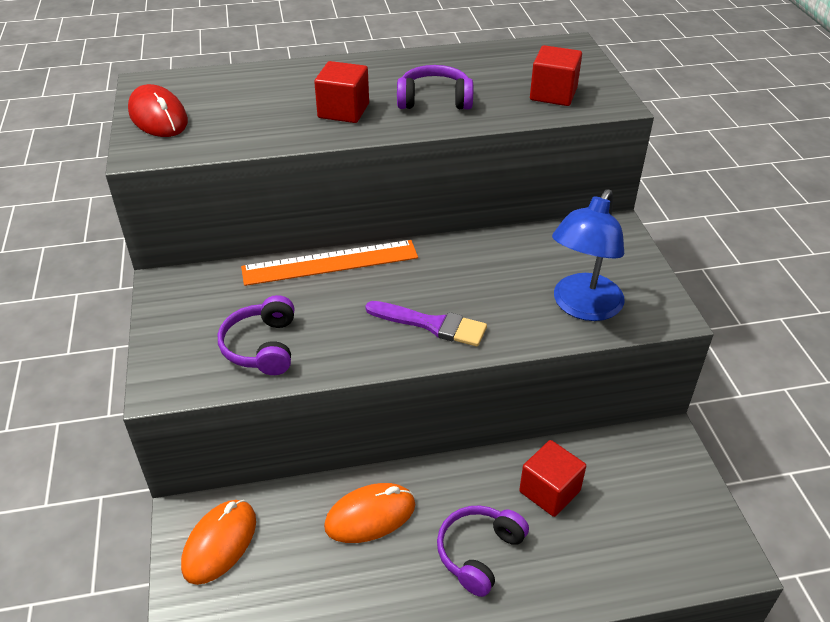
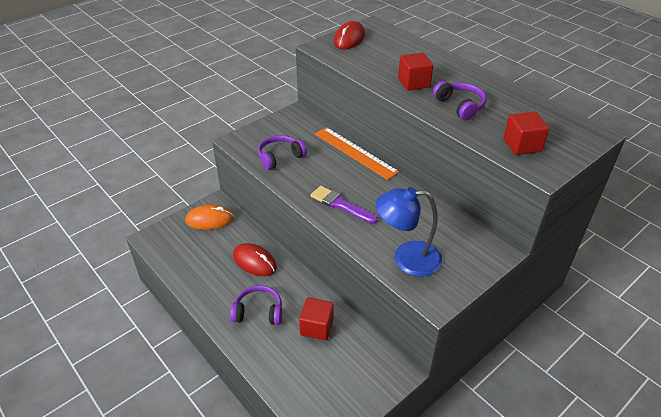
camera: 60 degrees right, 0 degrees up
(370, 516) = (254, 262): orange mouse -> red mouse
(432, 324) = (340, 204): purple brush -> purple brush turned 135 degrees clockwise

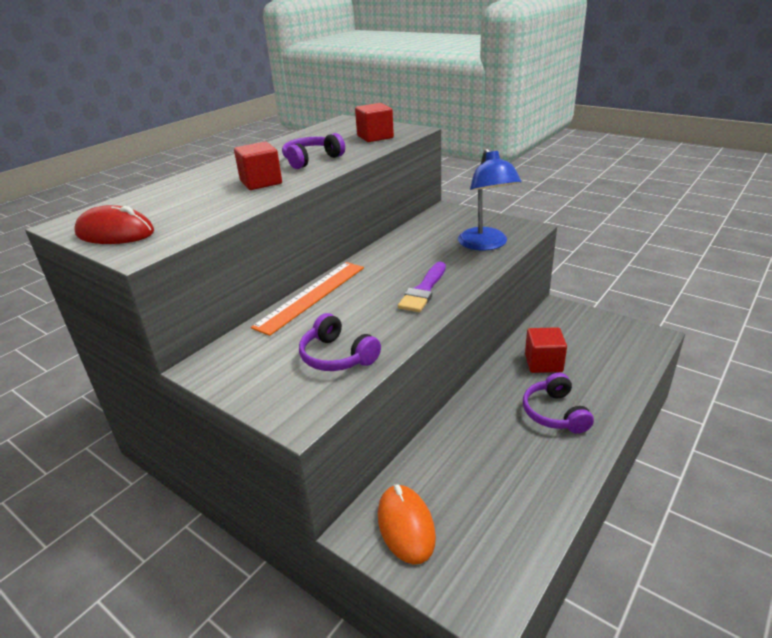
camera: 100 degrees left, 10 degrees down
(254, 262) = (474, 439): red mouse -> none

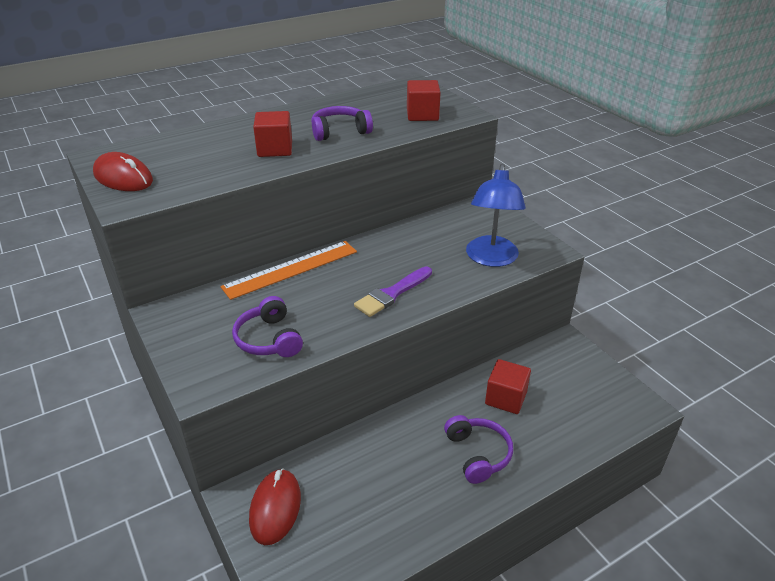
camera: 20 degrees right, 5 degrees up
(406, 526) = (275, 508): orange mouse -> red mouse
(554, 413) = (478, 454): purple headphones -> purple headphones turned 150 degrees clockwise

